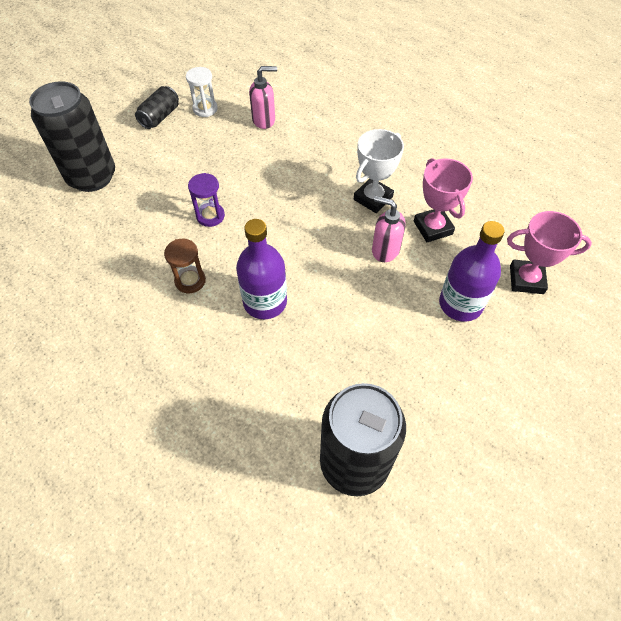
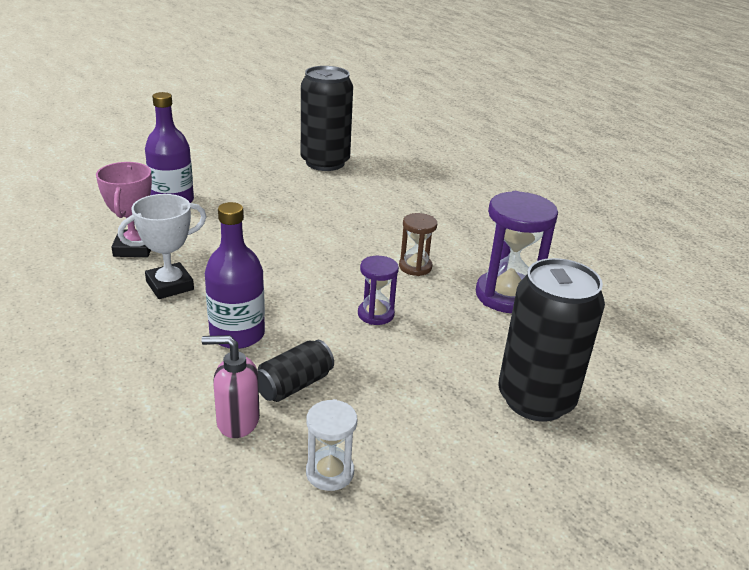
camera: 165 degrees left, 25 degrees down
(105, 268) = (506, 295): none -> purple hourglass
(160, 117) = (418, 478): black can -> black can (294, 385)
(265, 302) = (346, 238): purple bottle -> purple bottle (237, 334)
(385, 250) = (202, 244): pink soap dispenser -> none
(526, 279) = (96, 200): pink trophy -> none

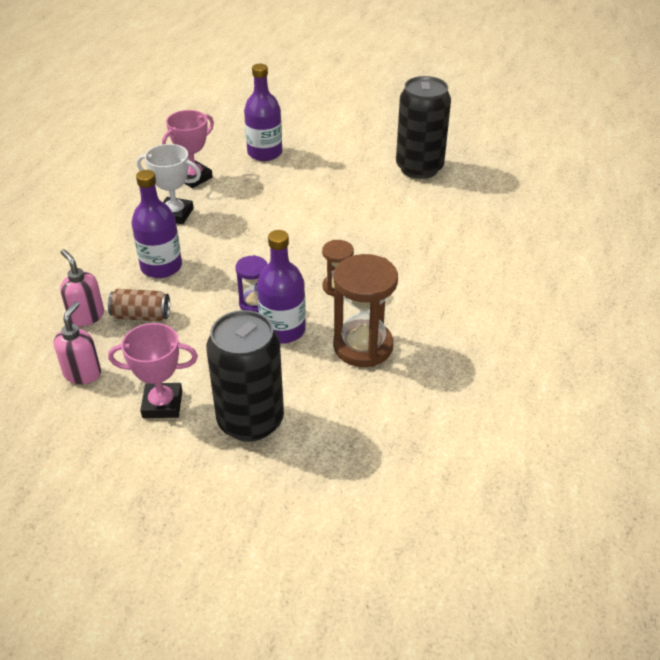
camera: 50 degrees right, 10 degrees up
(294, 385) = (141, 316): black can -> brown can
(330, 472) = (82, 373): white hourglass -> pink soap dispenser
(433, 319) = (283, 330): none -> purple bottle
(450, 441) = (162, 404): none -> pink trophy
(506, 295) = (363, 346): purple hourglass -> brown hourglass

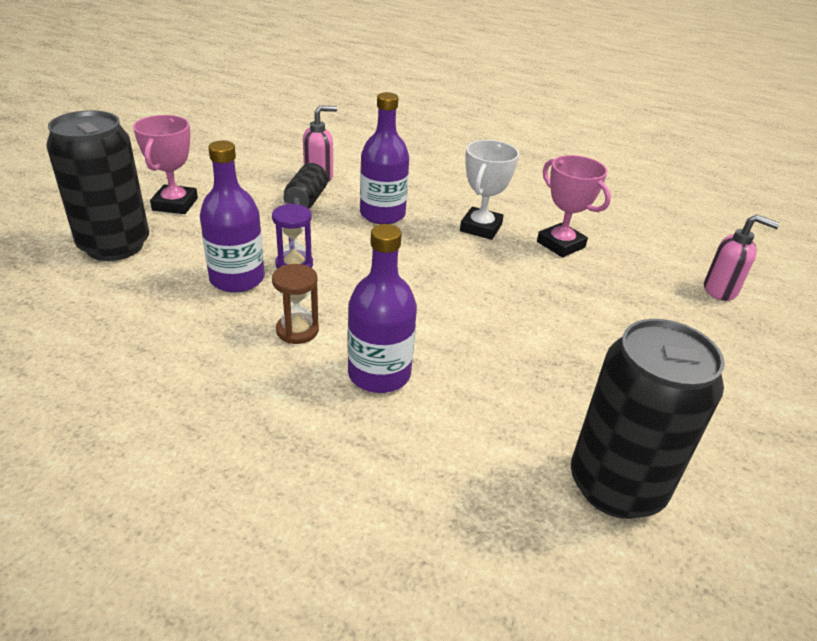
camera: 95 degrees right, 5 degrees down
(82, 373) = (242, 172): pink soap dispenser -> pink soap dispenser (720, 290)
(141, 316) = (306, 200): brown can -> black can
(264, 153) = (633, 305): purple bottle -> purple bottle (379, 374)
(363, 346) = (170, 335): brown hourglass -> none

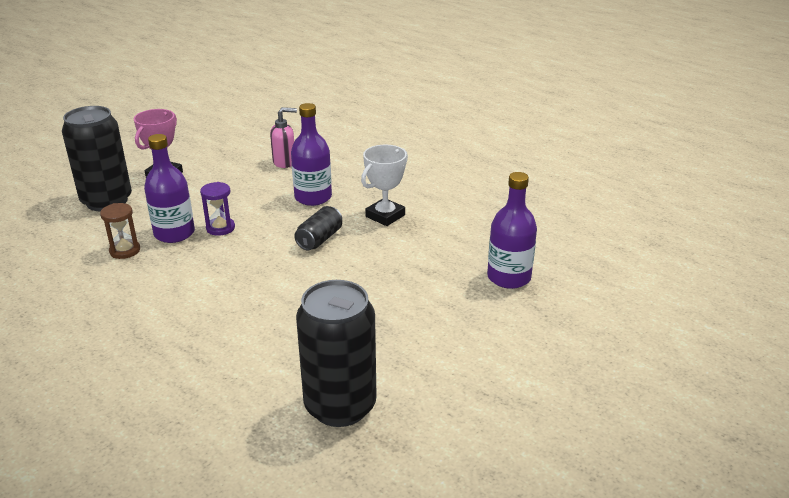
camera: 20 degrees right, 5 degrees down
(297, 330) = (192, 273): brown hourglass -> brown hourglass (125, 251)
(306, 200) = (261, 181): black can -> black can (319, 239)
(379, 374) = (228, 310): purple bottle -> purple bottle (509, 277)
(560, 244) = (442, 236): pink trophy -> none
(720, 290) = (553, 289): pink soap dispenser -> none

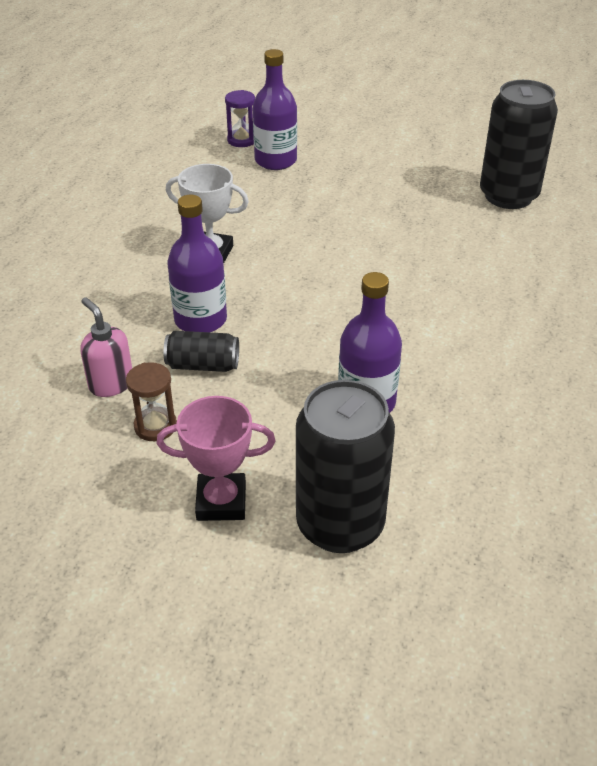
camera: 115 degrees left, 10 degrees up
(125, 251) = (436, 426): brown hourglass -> brown hourglass (155, 426)
(220, 228) = (325, 367): purple hourglass -> purple hourglass (242, 140)
(319, 239) = (292, 282): black can -> black can (203, 365)

